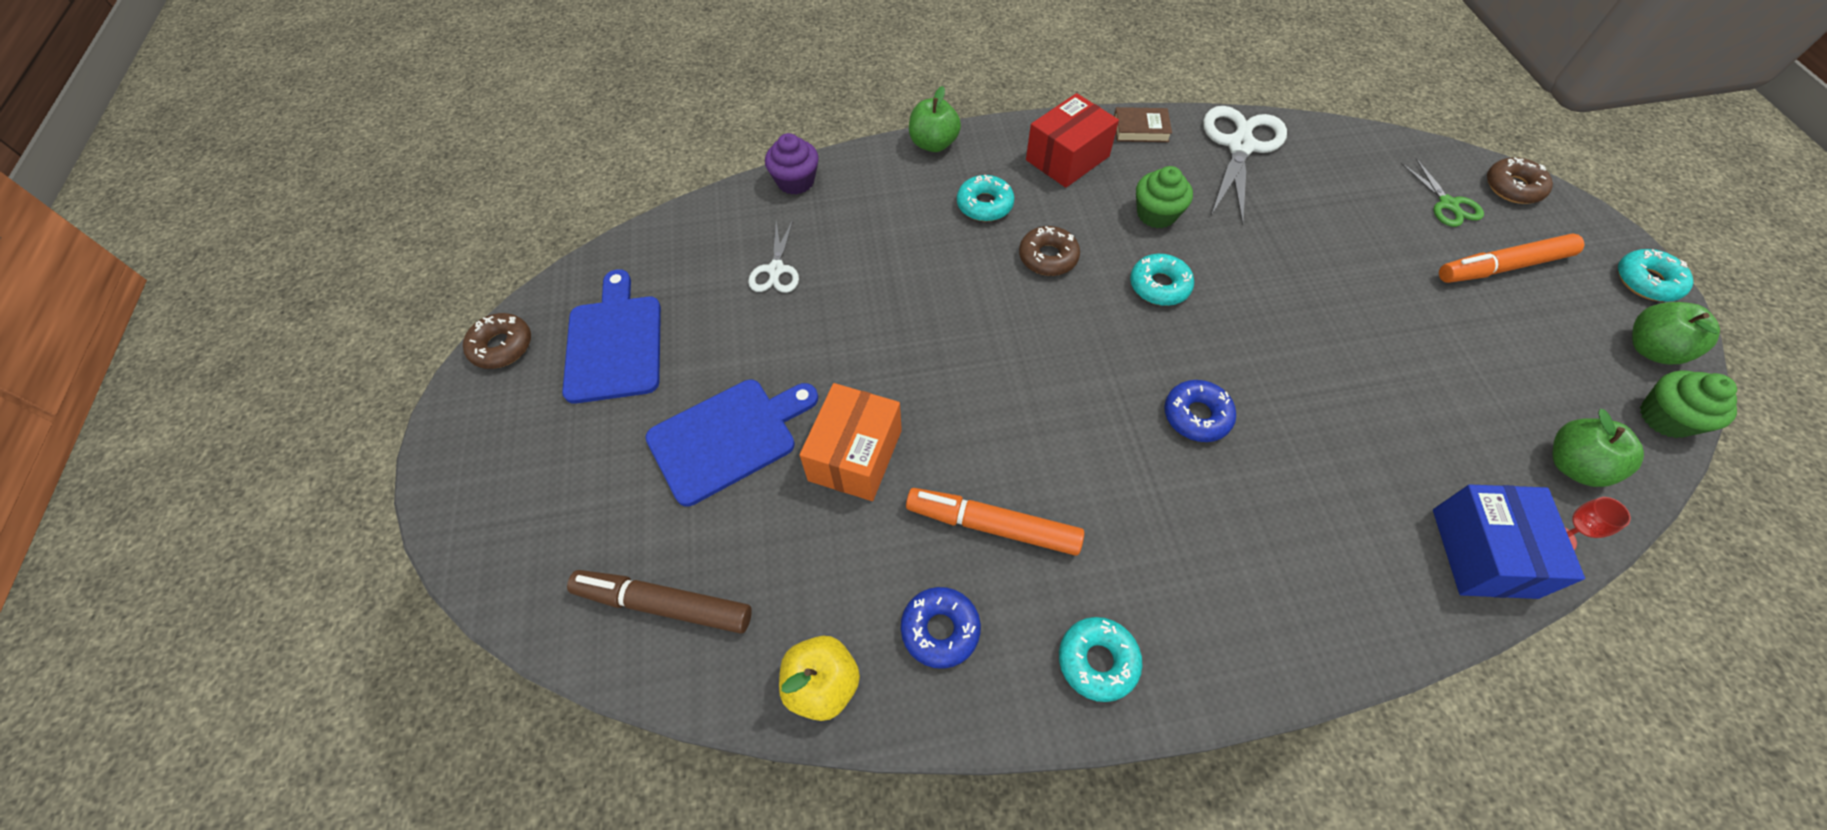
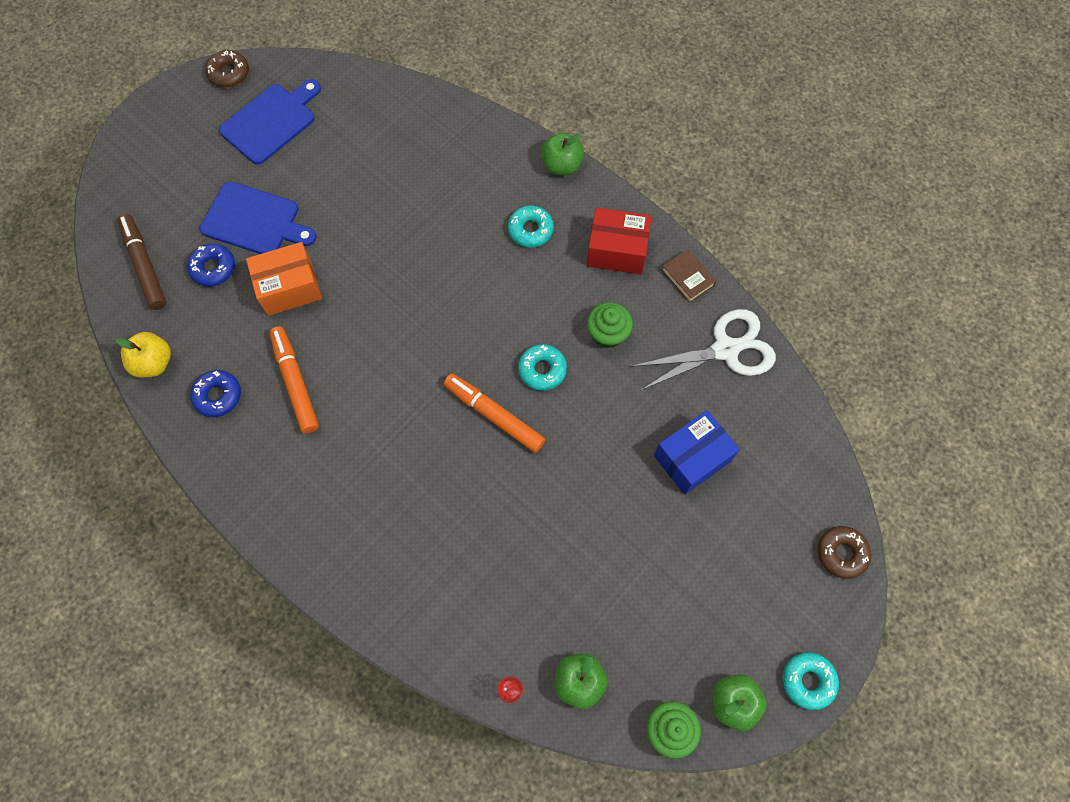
camera: 50 degrees right, 10 degrees up
(776, 270) = (384, 157): white scissors -> none
(795, 181) = (462, 115): purple cupcake -> none
(1048, 257) = (514, 293): brown donut -> none
(1097, 661) = (252, 479): turquoise donut -> none
(1196, 416) = (451, 445): blue donut -> blue donut (213, 268)
(1448, 204) = (781, 514): green scissors -> none
(1483, 552) = (467, 650): blue box -> blue box (692, 458)
(1503, 267) = (741, 577): orange marker -> orange marker (494, 416)

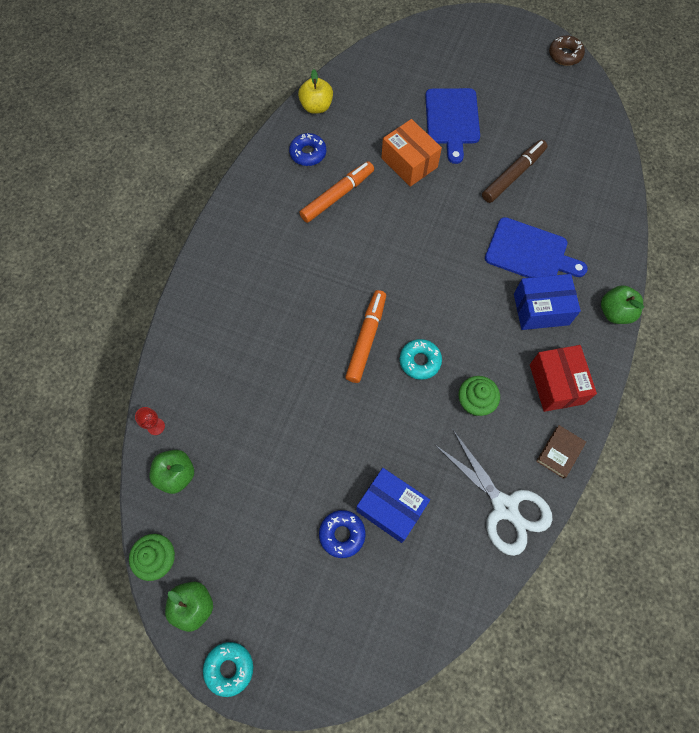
camera: 70 degrees right, 0 degrees up
(145, 266) = (385, 71): brown marker -> brown marker (513, 175)
(213, 268) = (402, 111): blue donut -> blue donut (342, 534)
(271, 122) = (539, 96): blue cutting board -> blue cutting board (530, 252)
(530, 230) = (541, 309): turquoise donut -> blue box
(841, 553) = (353, 670): brown donut -> none

